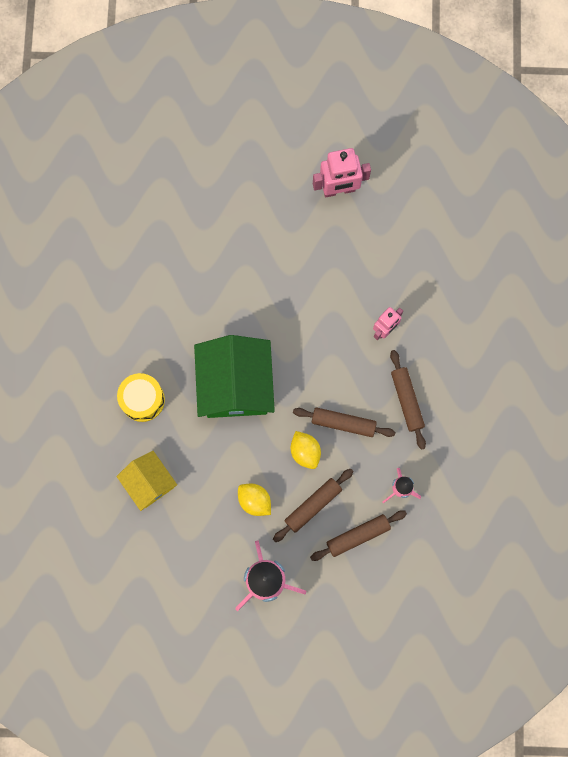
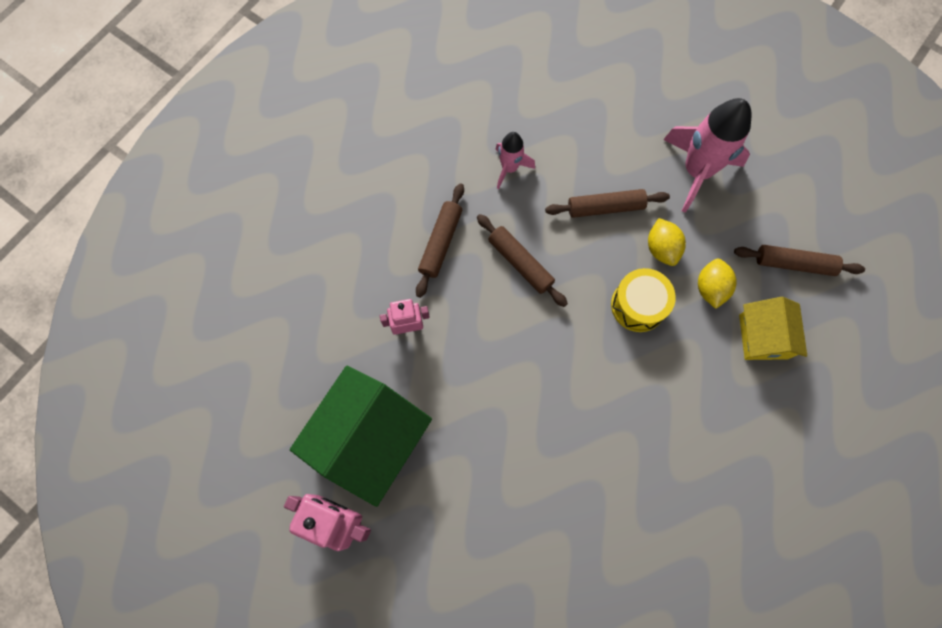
camera: 145 degrees left, 5 degrees down
(142, 400) = (721, 429): yellow drum -> yellow drum (638, 305)
(235, 385) = (607, 376): green house -> green house (368, 439)
(305, 452) = (578, 261): yellow lemon -> yellow lemon (710, 288)
(358, 536) = (580, 154): brown rolling pin -> brown rolling pin (794, 263)

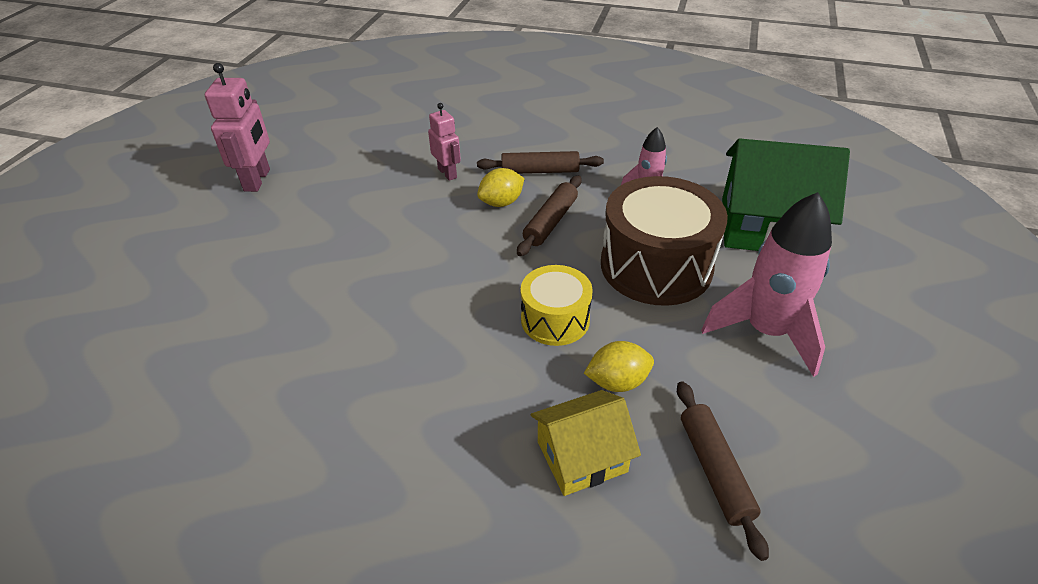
camera: 70 degrees right, 30 degrees down
(368, 439) = (334, 178): green house -> green house (767, 227)
(605, 207) = (656, 266): brown rolling pin -> brown drum
(661, 248) = (639, 323): yellow lemon -> yellow lemon (501, 202)

